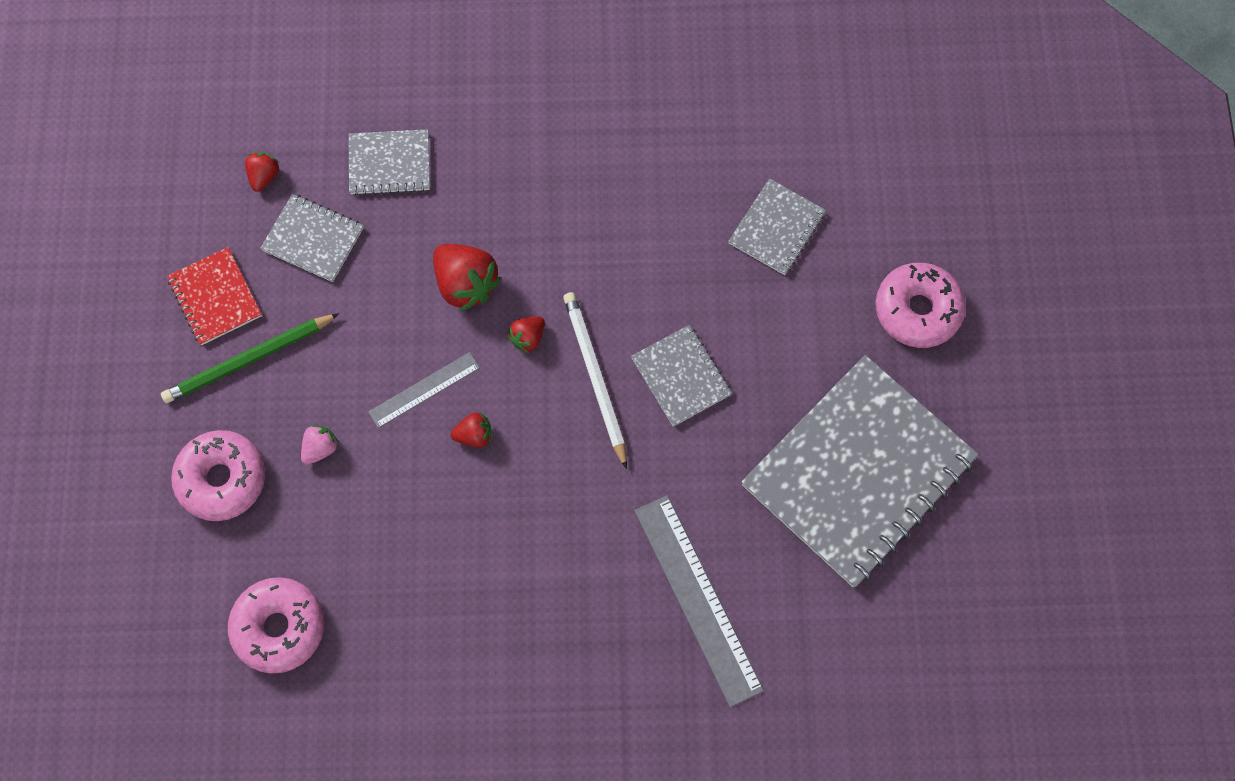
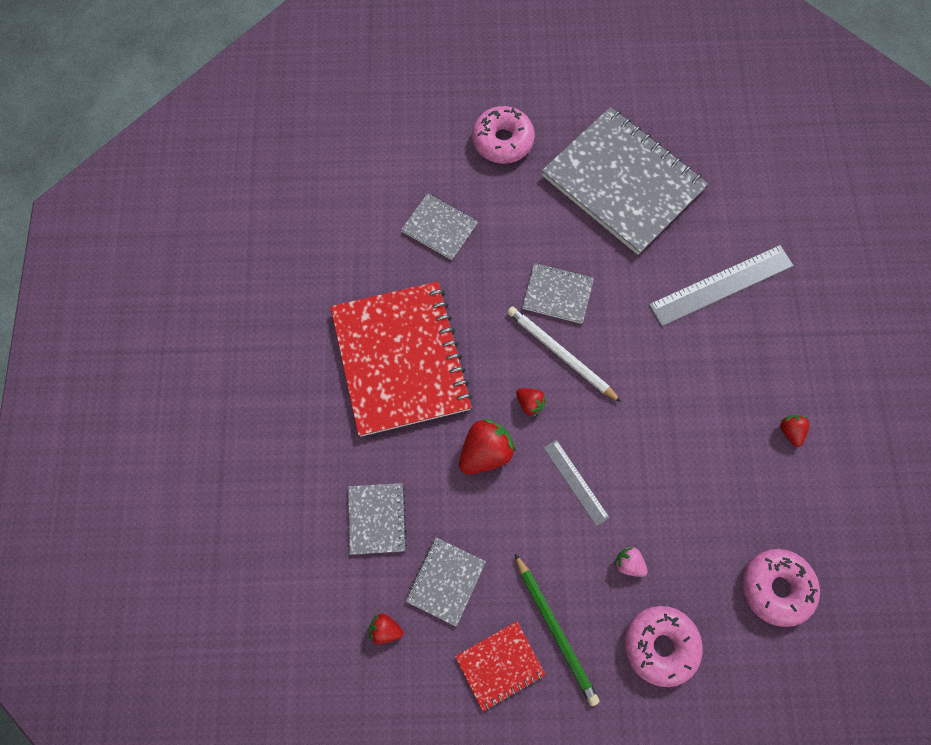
camera: 90 degrees left, 0 degrees up
(474, 435) = (611, 442): red strawberry -> red strawberry (790, 431)
(588, 185) = (400, 359): none -> red notebook
(595, 377) = (560, 354): white pencil -> white pencil turned 60 degrees clockwise
(681, 376) = (557, 294): grey notebook -> grey notebook turned 45 degrees clockwise

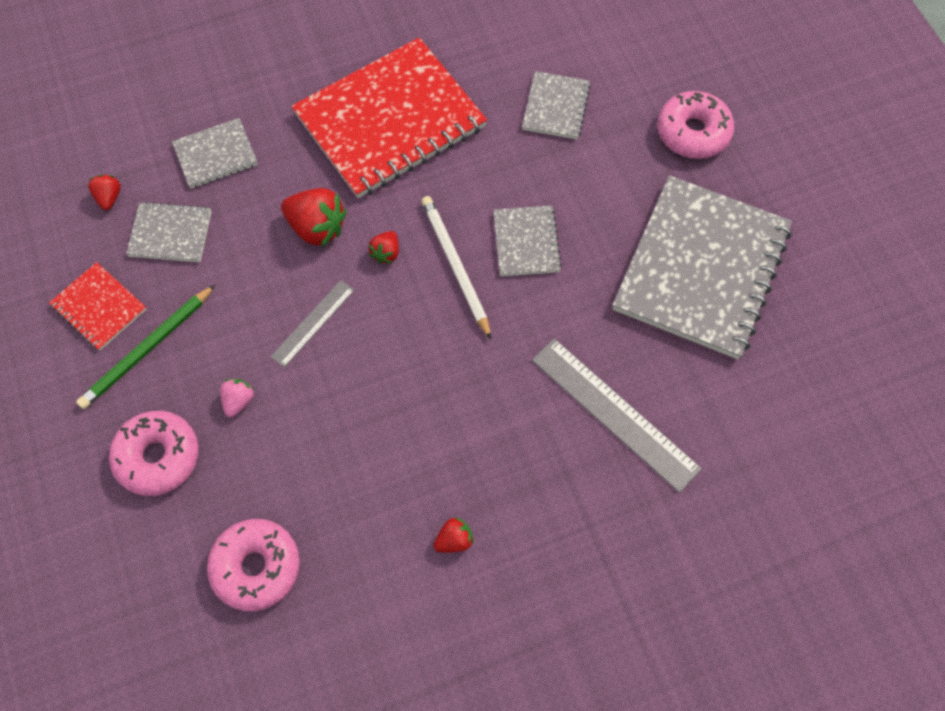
camera: 70 degrees right, 5 degrees down
(560, 354) = (455, 266): white pencil -> white pencil turned 45 degrees counterclockwise

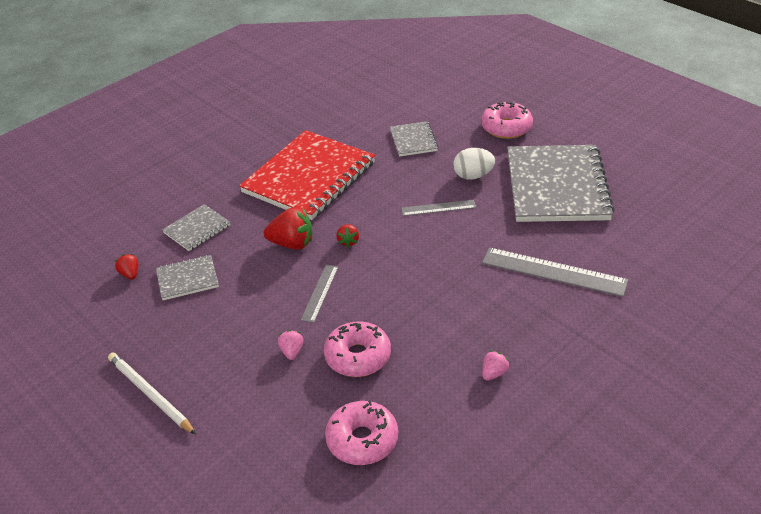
camera: 20 degrees left, 25 degrees down
(99, 307) = (156, 335): red notebook -> none
(147, 349) = (206, 346): green pencil -> none
(158, 457) = (249, 403): pink donut -> pink donut (358, 356)
(454, 540) = (494, 373): red strawberry -> pink strawberry
(455, 266) = (399, 233): white pencil -> white pencil (150, 394)
(526, 242) = (438, 208): grey notebook -> grey ruler
(600, 204) = (473, 176): none -> white egg

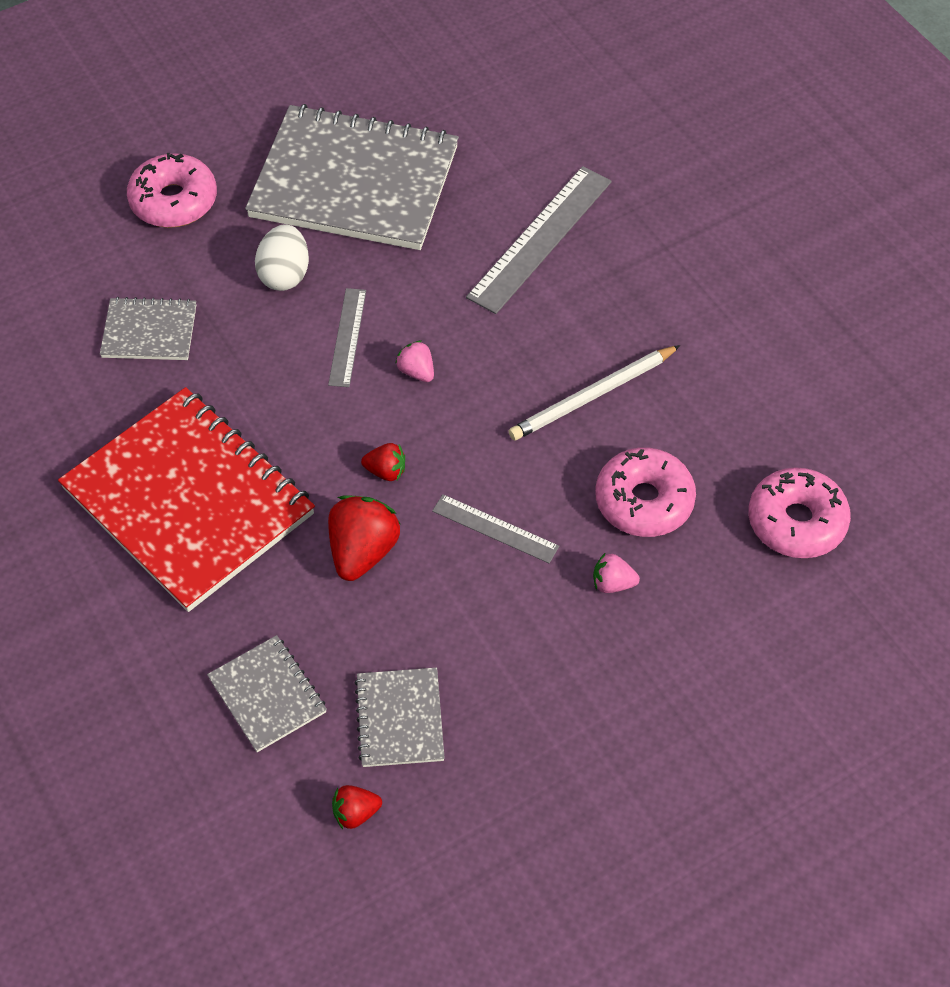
camera: 80 degrees left, 15 degrees up
(150, 394) = (654, 788): white pencil -> white pencil (592, 396)
(494, 373) = (713, 353): pink strawberry -> pink strawberry (416, 371)

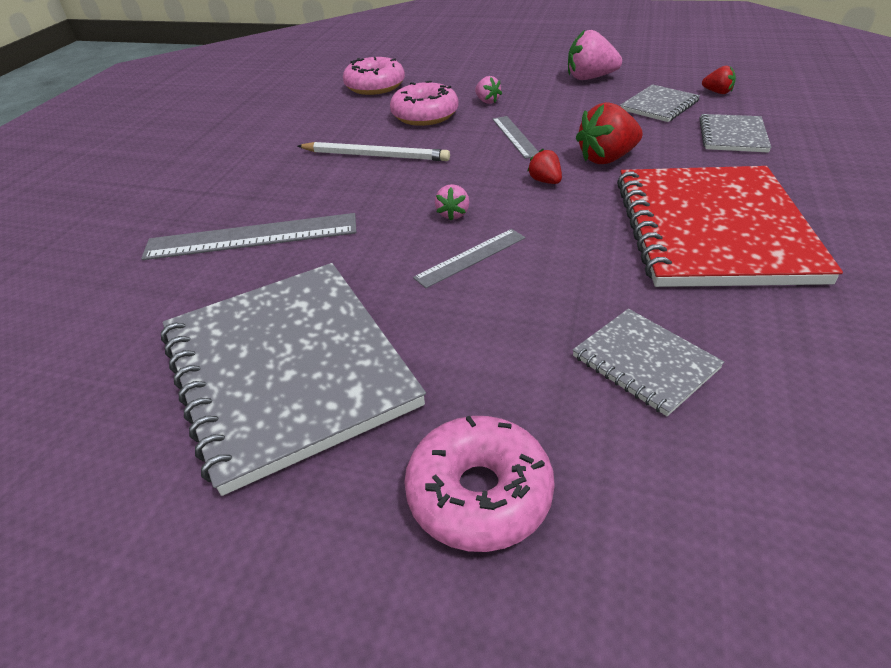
camera: 130 degrees left, 15 degrees down
(284, 275) = (459, 330): white egg -> none
(553, 744) = (590, 78): none -> pink strawberry

